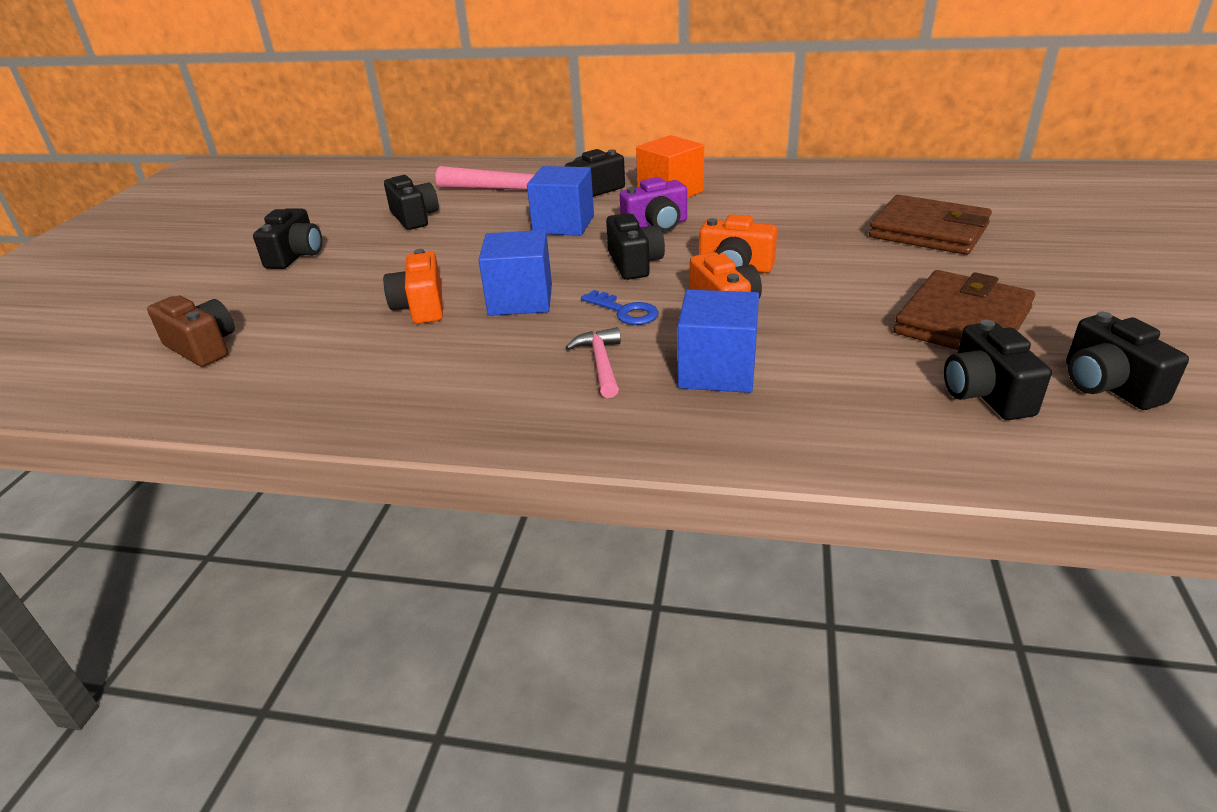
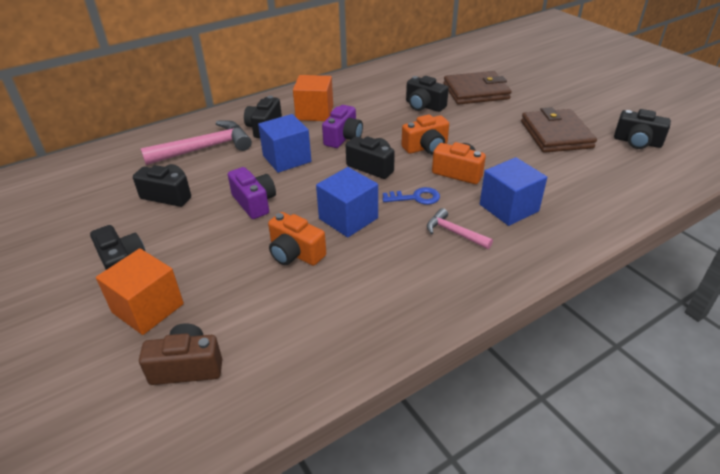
camera: 45 degrees left, 5 degrees up
(255, 293) = (148, 308): none -> orange cube
(466, 251) = (254, 203): none -> purple camera
(985, 394) = (611, 166): black camera -> black camera (424, 106)

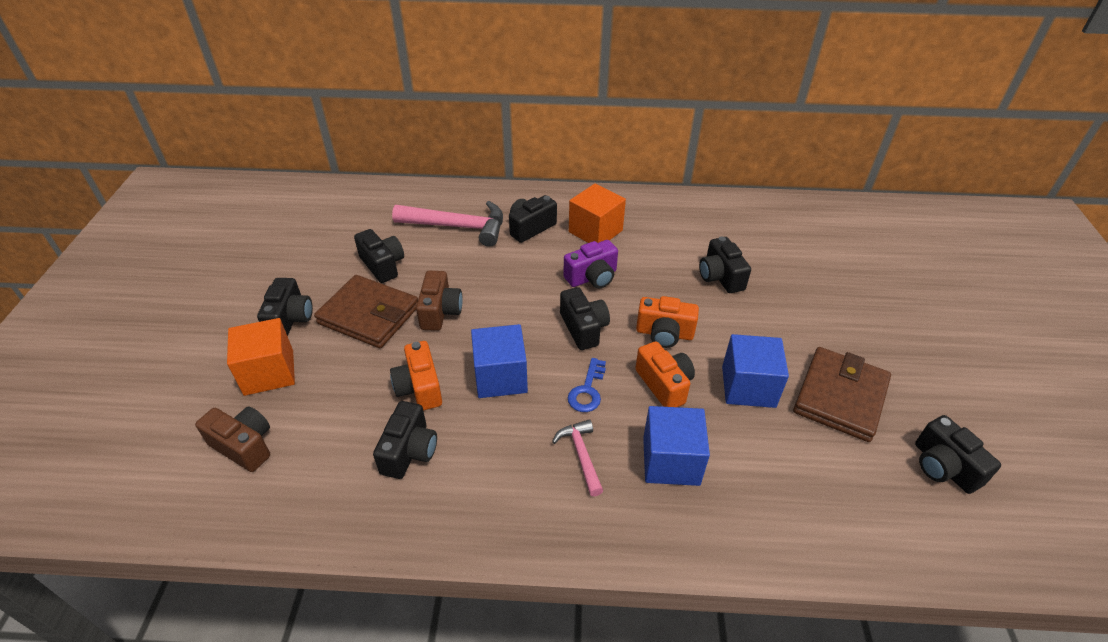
camera: 35 degrees right, 5 degrees up
(254, 203) = (440, 312): purple camera -> brown camera
(287, 159) = (515, 275): blue cube -> blue cube (748, 386)
(335, 293) = (409, 451): none -> black camera
(415, 198) = (587, 390): blue key -> blue key turned 75 degrees clockwise
(476, 92) = (805, 285): brown wallet -> brown wallet (369, 315)

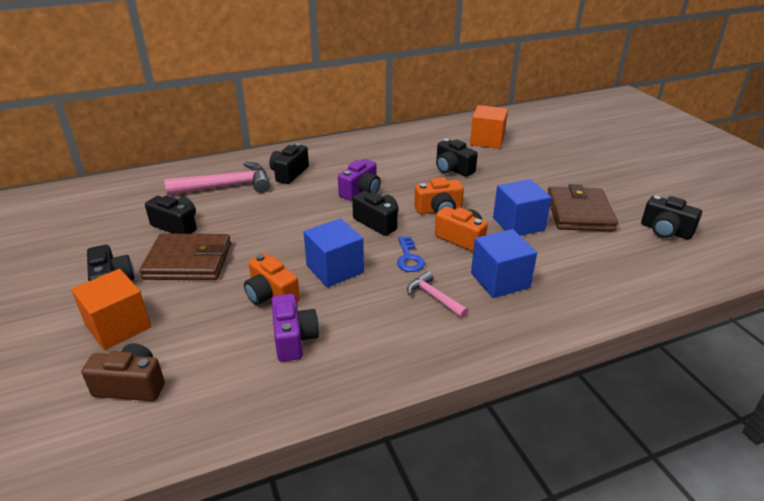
camera: 25 degrees left, 10 degrees down
(409, 451) = (294, 339): black camera -> purple camera
(440, 312) = (252, 242): brown camera -> none
(595, 231) = (342, 164): orange cube -> orange cube (487, 140)

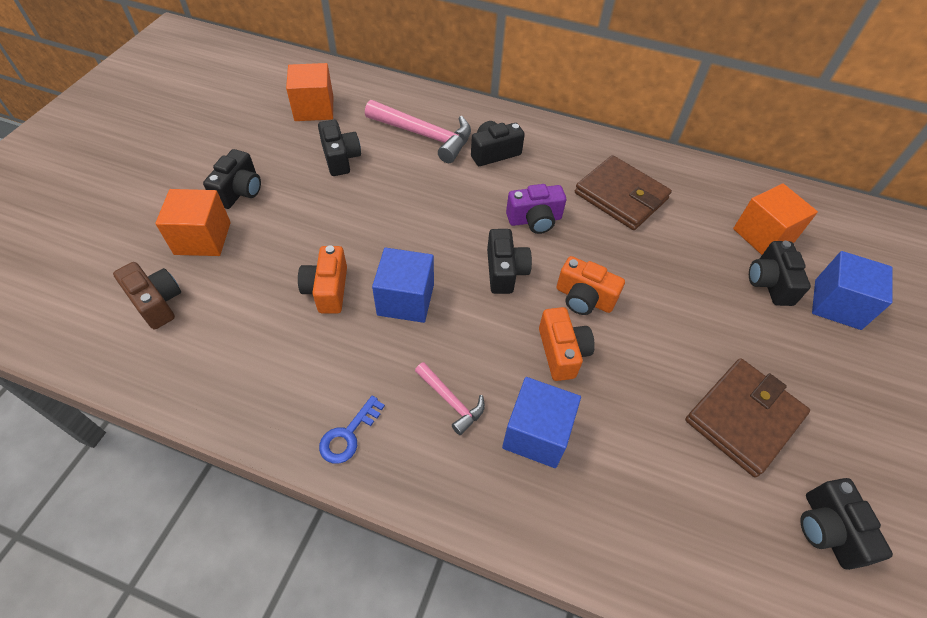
camera: 40 degrees right, 20 degrees up
(112, 210) = (314, 108): none -> orange cube
(188, 261) = (309, 205): brown wallet -> brown wallet (621, 196)
(294, 339) = (295, 350): purple camera -> none
(409, 258) = (483, 336): blue key -> blue key (348, 435)
(434, 297) = (451, 401): pink hammer -> pink hammer turned 135 degrees clockwise
(453, 169) = (667, 252): black camera -> black camera (769, 283)
(518, 224) = (648, 379): blue cube -> blue cube (837, 304)

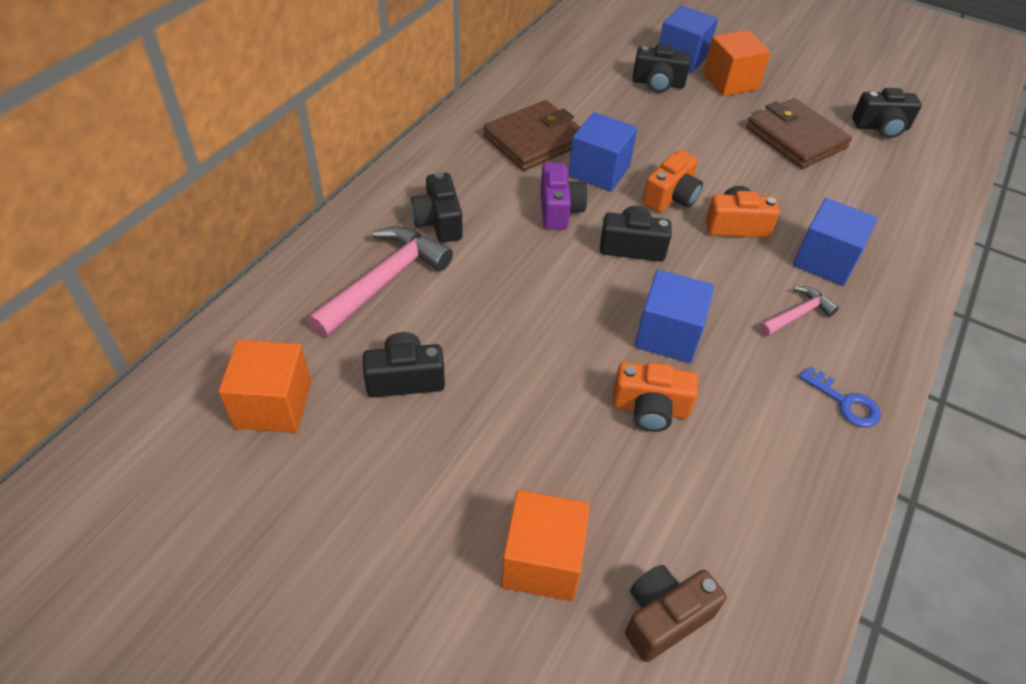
camera: 80 degrees left, 5 degrees down
(239, 191) = (448, 511): black camera -> none
(598, 243) = (599, 171): none -> blue cube
(763, 235) = (601, 70): orange cube -> orange cube (730, 81)

